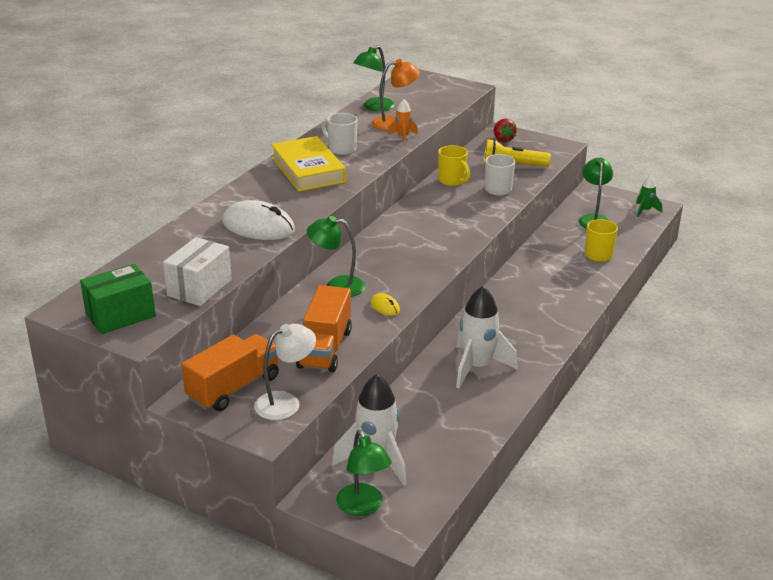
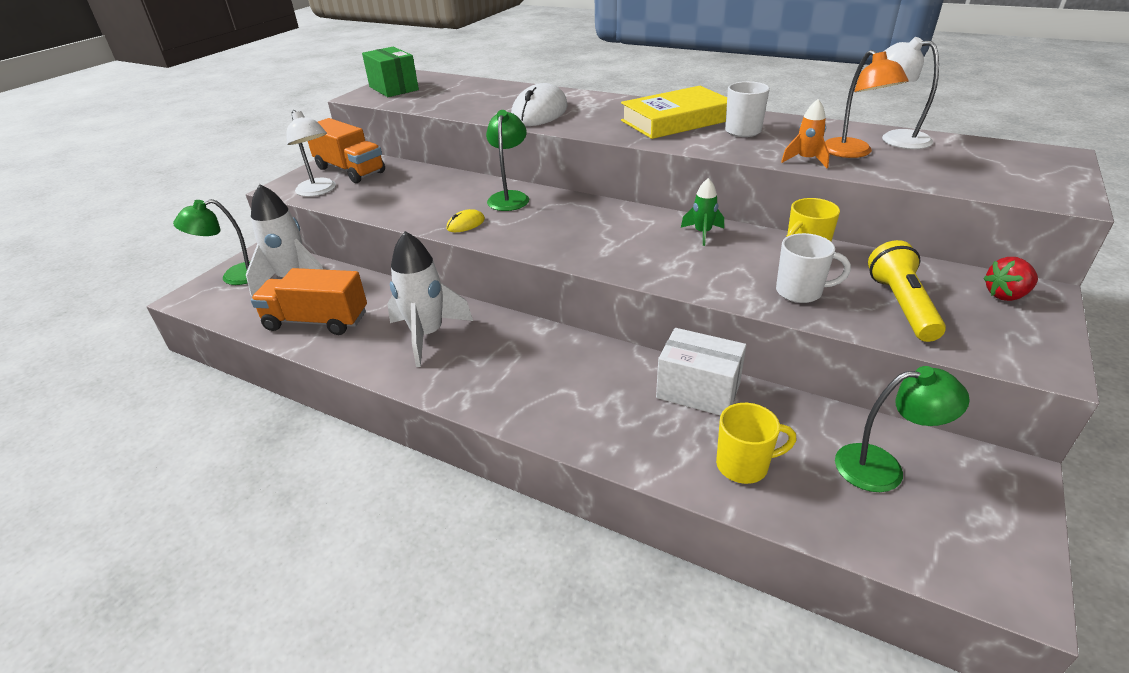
camera: 90 degrees right, 5 degrees up
(199, 288) = (428, 105): white box -> white box (698, 391)
(325, 348) = (395, 200): orange truck -> orange truck (316, 321)
(374, 107) = (895, 138): green lamp -> white lamp
(645, 210) = (978, 561): green rocket -> green rocket (702, 233)

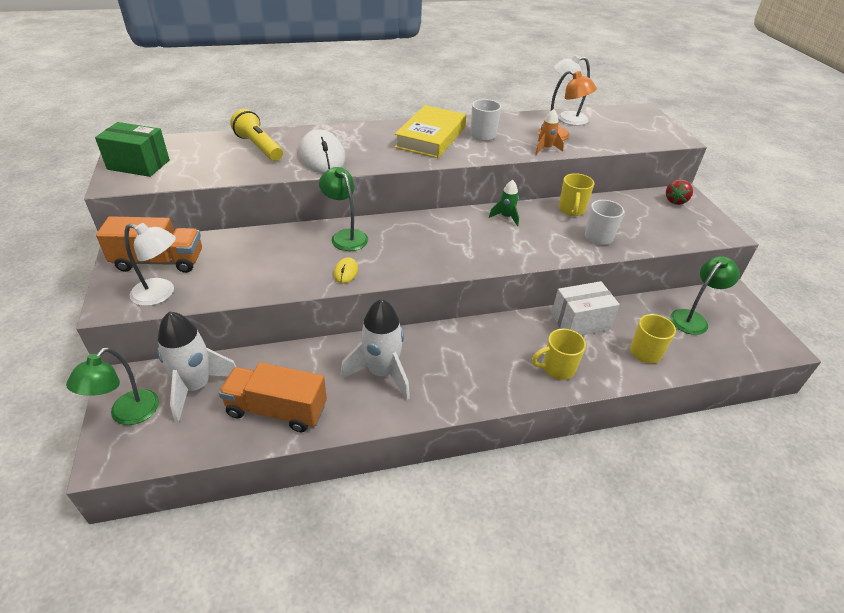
camera: 45 degrees left, 5 degrees up
(316, 321) = (277, 410): orange truck -> orange truck turned 45 degrees clockwise
(600, 420) = (557, 368): none -> yellow mug
(901, 305) = (647, 225): yellow flashlight -> yellow flashlight (259, 147)

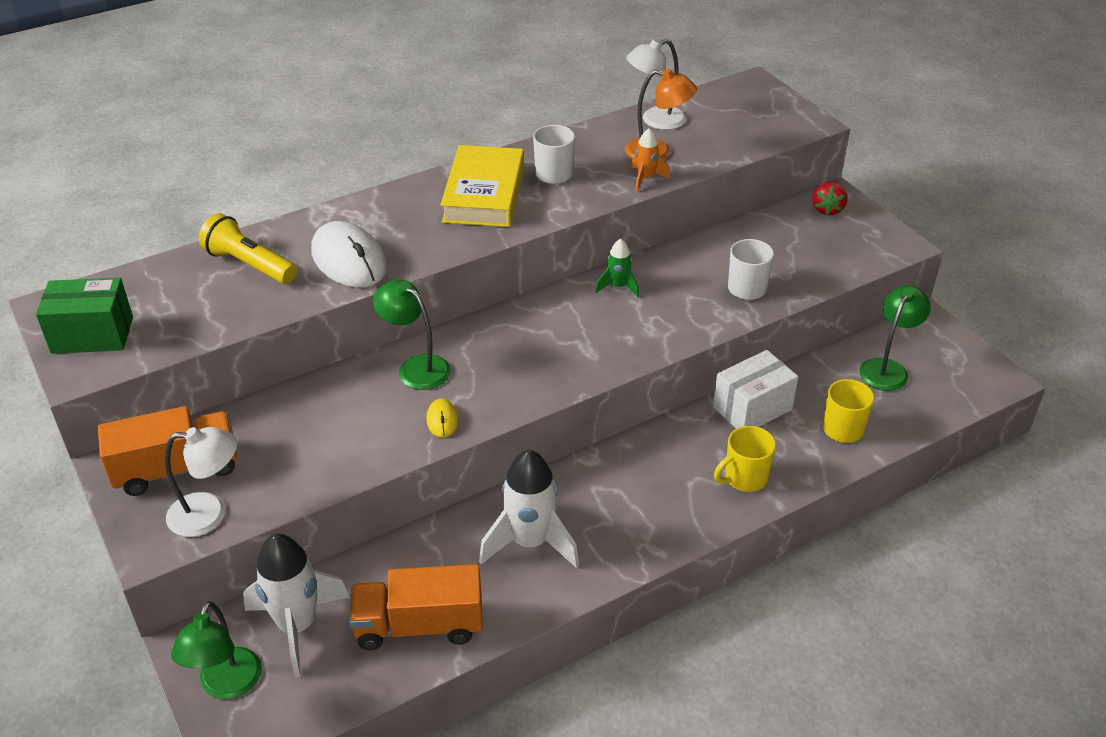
camera: 15 degrees left, 0 degrees up
(571, 210) = (699, 255): yellow mug -> none

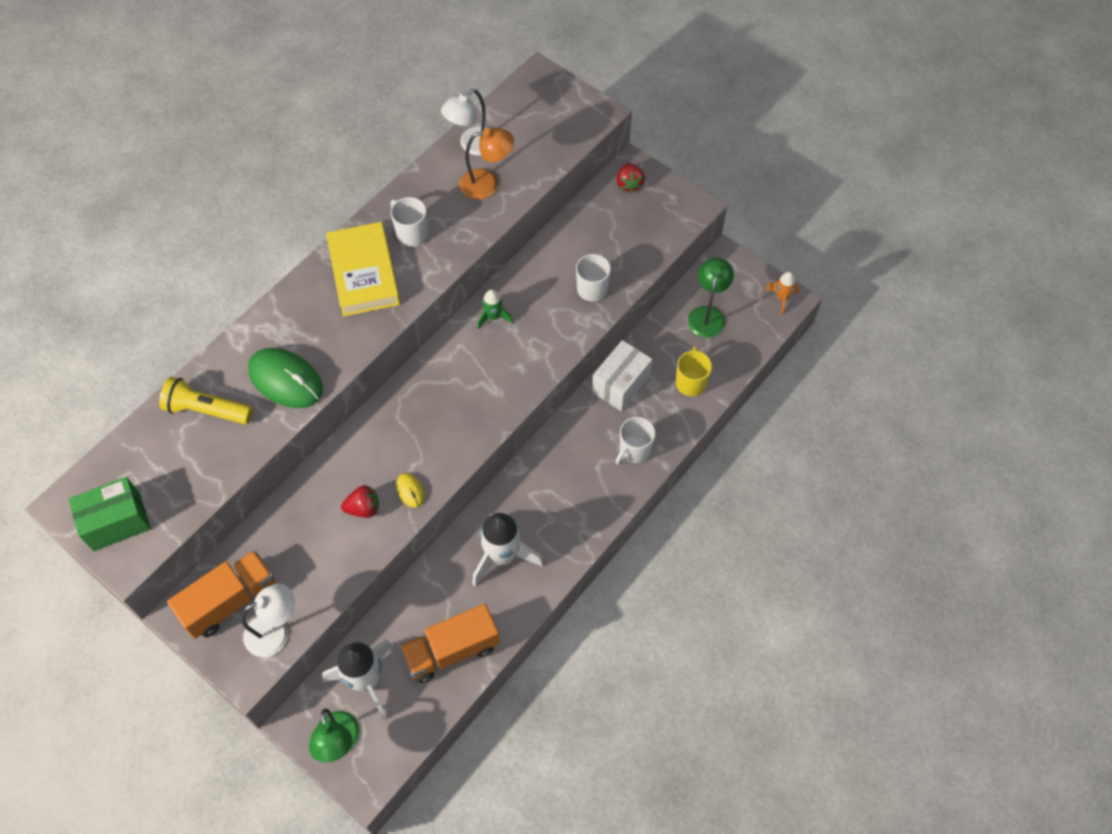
camera: 20 degrees left, 20 degrees up
(349, 260) = (286, 380): white mouse -> green mouse
(379, 422) = (363, 508): none -> red strawberry
(416, 367) = (369, 447): green lamp -> none
(646, 179) = (488, 218): orange rocket -> orange rocket (782, 298)
(744, 478) = (634, 450): yellow mug -> white mug

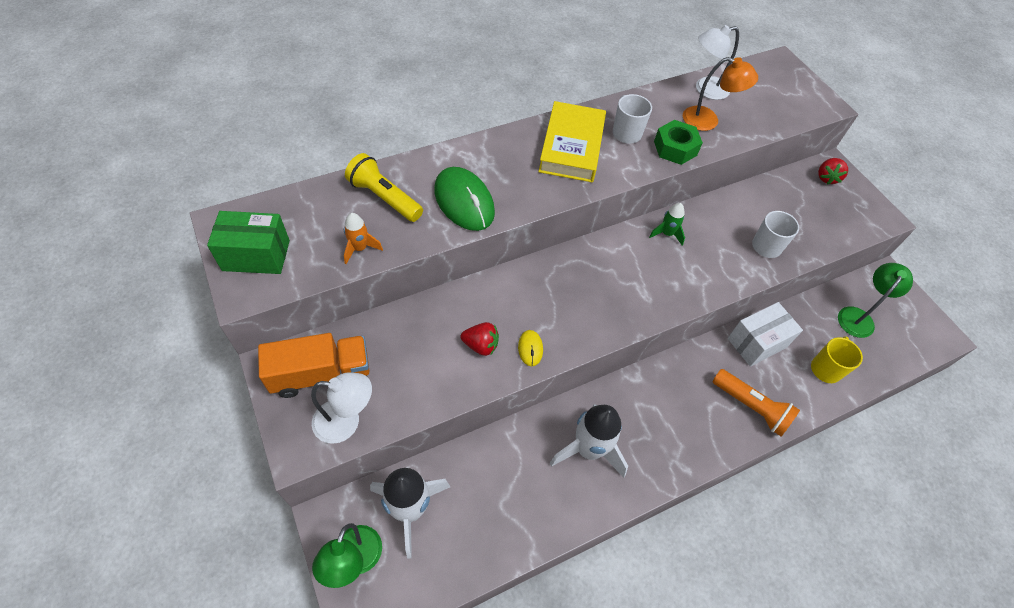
camera: 20 degrees right, 5 degrees down
(452, 650) = (503, 519): orange truck -> none
(465, 230) = (675, 148): none -> green nut
(634, 450) = (751, 407): white mug -> orange flashlight
(782, 298) = (936, 331): orange rocket -> orange rocket (360, 248)

